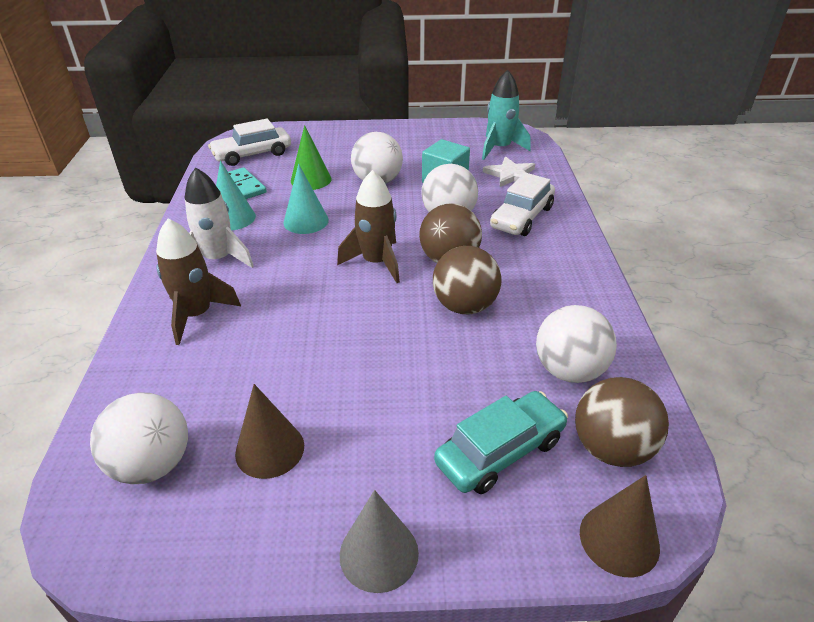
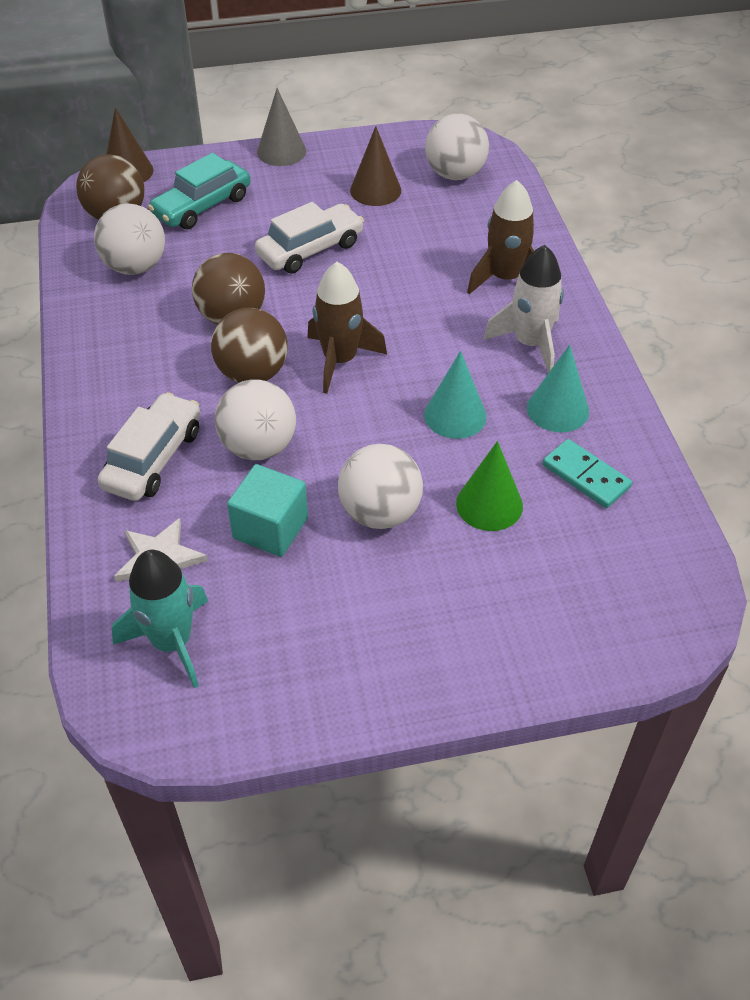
camera: 170 degrees right, 10 degrees up
(252, 154) = (626, 561): white car -> white car (310, 249)

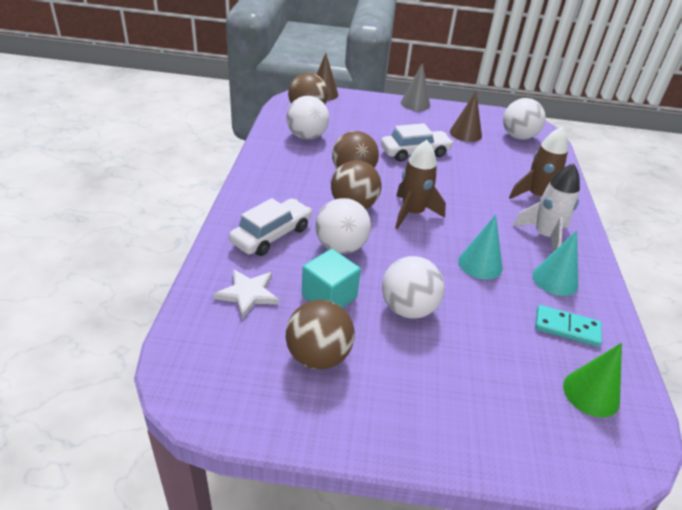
camera: 15 degrees right, 10 degrees down
(172, 642) = (232, 348): turquoise rocket -> none
(202, 206) = (358, 118): turquoise car -> none
(287, 616) = (318, 356): none -> brown ball
(489, 504) = (489, 326): green cone -> green cone (591, 393)
(586, 476) = (566, 327): turquoise domino -> turquoise domino turned 45 degrees counterclockwise

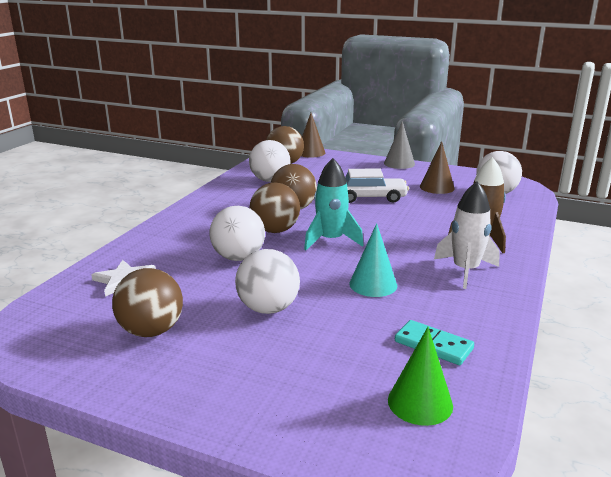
camera: 20 degrees right, 15 degrees down
(271, 235) = (180, 243): white car -> none
(329, 296) = (197, 290): turquoise cube -> none
(412, 213) = (331, 240): brown rocket -> turquoise rocket
(555, 280) = (450, 305): turquoise cone -> none

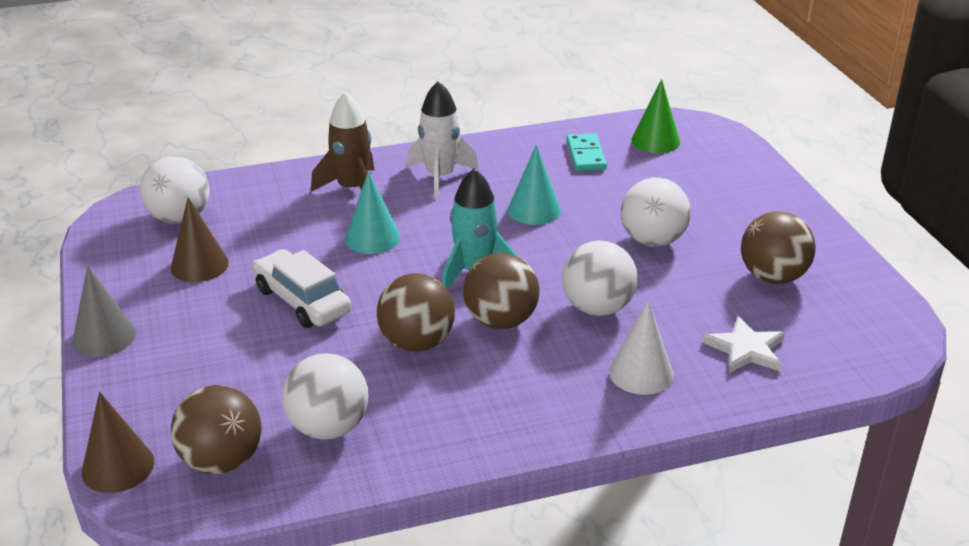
camera: 130 degrees left, 10 degrees up
(172, 245) = (641, 373): none -> white cone
(409, 227) = (372, 238): none -> turquoise cone

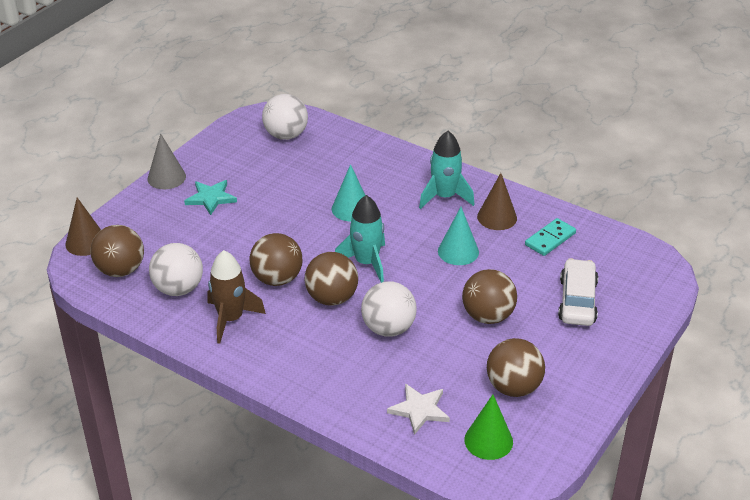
camera: 50 degrees right, 5 degrees up
(199, 265) = (255, 168): brown cone -> brown cone (497, 217)
(200, 322) = (211, 198): none -> turquoise star
(302, 301) = (266, 219): white car -> white car (577, 301)
(352, 189) = (389, 173): brown rocket -> brown rocket (231, 319)
(440, 177) = (444, 197): white rocket -> turquoise rocket
(641, 373) = (346, 377): white cone -> none
(652, 241) = (488, 316): white ball -> brown ball
(655, 141) = (612, 259): green cone -> green cone (488, 440)

